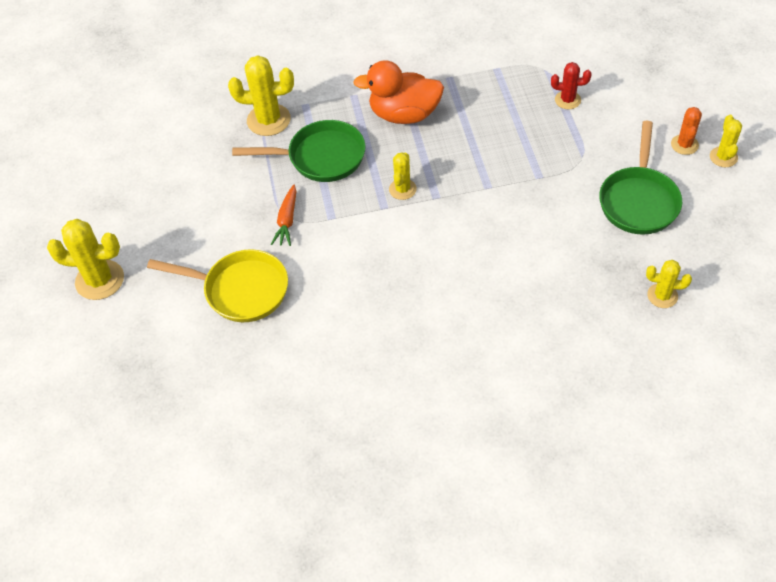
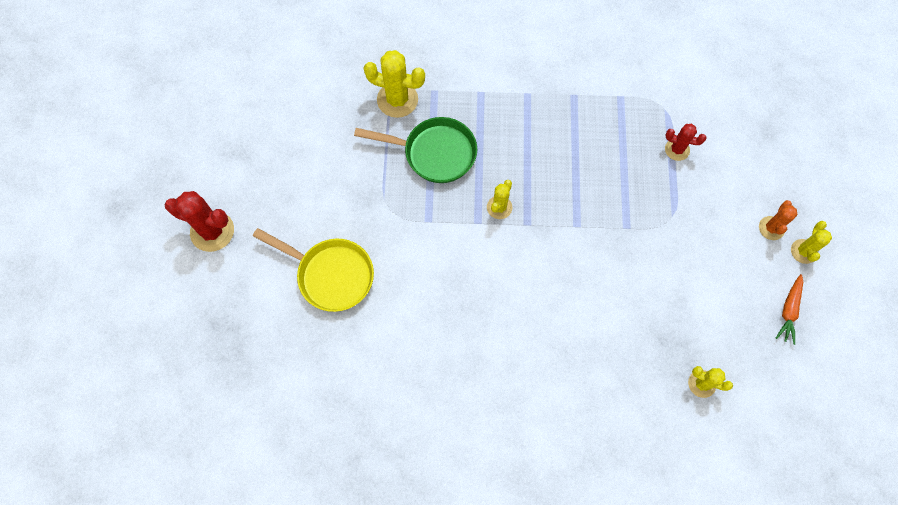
camera: 10 degrees right, 15 degrees up
(100, 280) = (212, 231): yellow cactus -> red cactus
(287, 221) = (388, 213): orange carrot -> orange carrot (788, 311)
(404, 114) = (521, 126): orange duck -> none
(639, 200) = (710, 277): green pan -> none

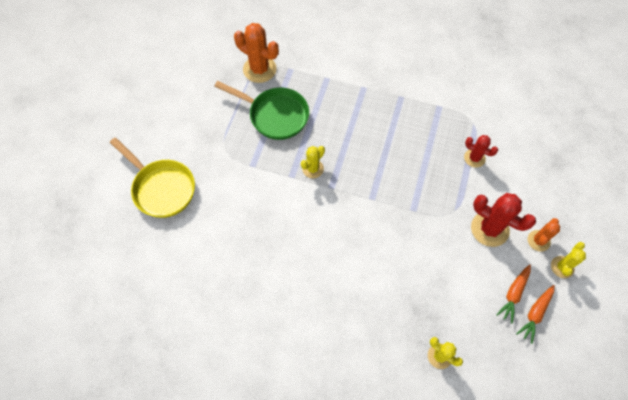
camera: 15 degrees right, 5 degrees down
(212, 231) = (84, 133): red cactus -> red cactus (489, 229)
(397, 100) = (259, 69): yellow cactus -> orange cactus
(760, 295) = (513, 294): none -> orange carrot

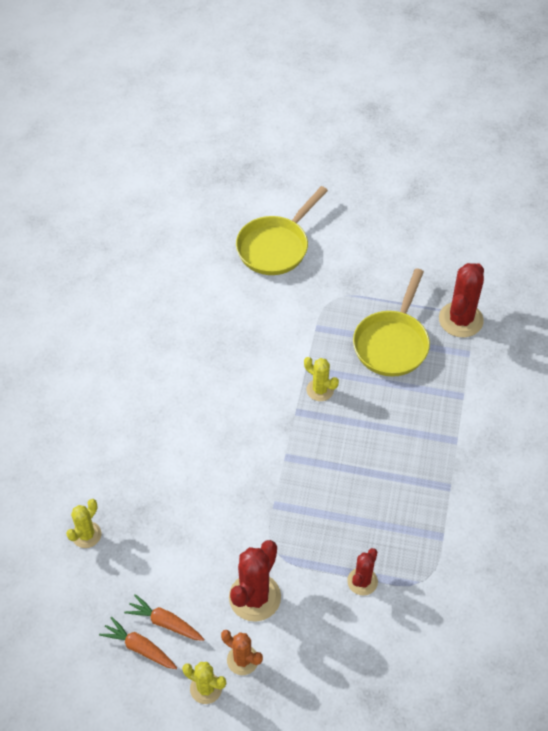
camera: 85 degrees right, 10 degrees down
(259, 69) = (460, 320): orange cactus -> red cactus
(275, 115) = (392, 343): green pan -> yellow pan

